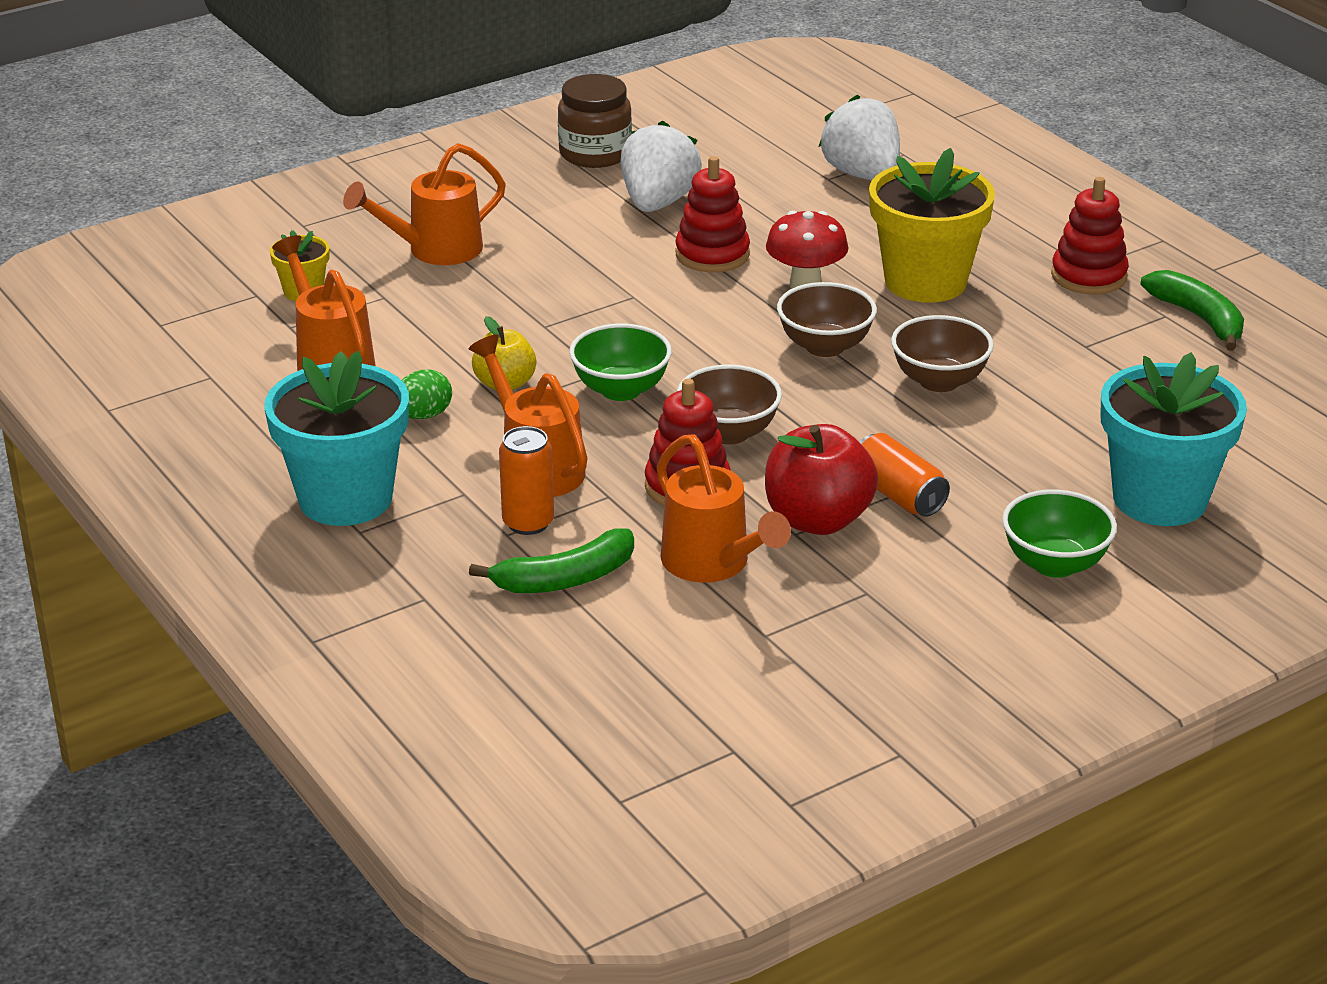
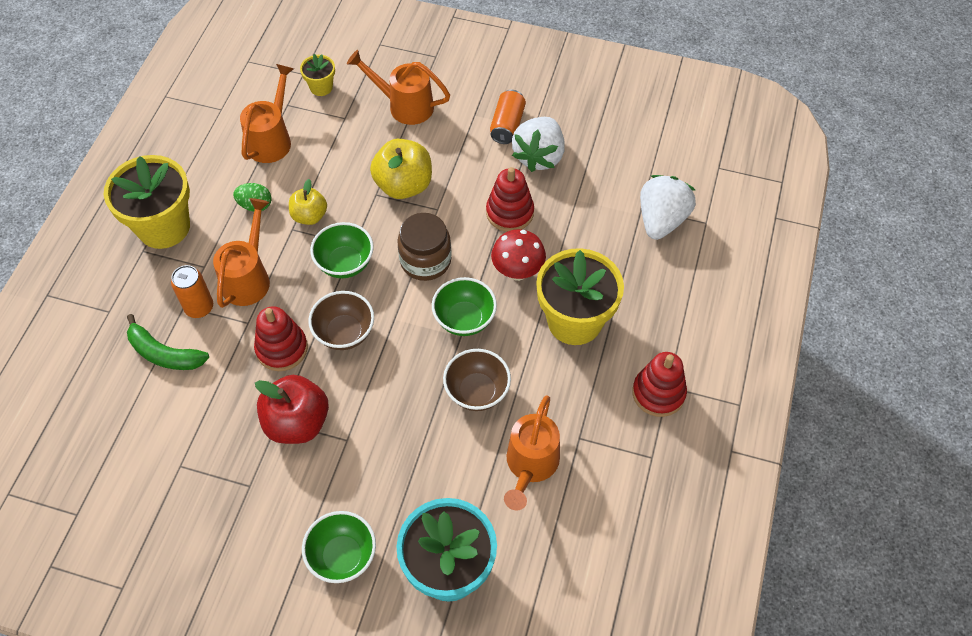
camera: 50 degrees right, 25 degrees up
(345, 498) = (164, 227): turquoise flower pot -> yellow flower pot
(561, 302) = (404, 185): none -> yellow apple
(595, 153) = (562, 98): brown jar -> brown jar (425, 261)
(658, 203) = (539, 156): white strawberry -> white strawberry turned 135 degrees clockwise
(712, 564) = (223, 404): orange watering can -> orange watering can (530, 465)
(825, 346) = (464, 319): brown bowl -> green bowl
(898, 495) = (349, 443): orange can -> orange can (507, 125)
(1199, 318) = (665, 476): green banana -> none

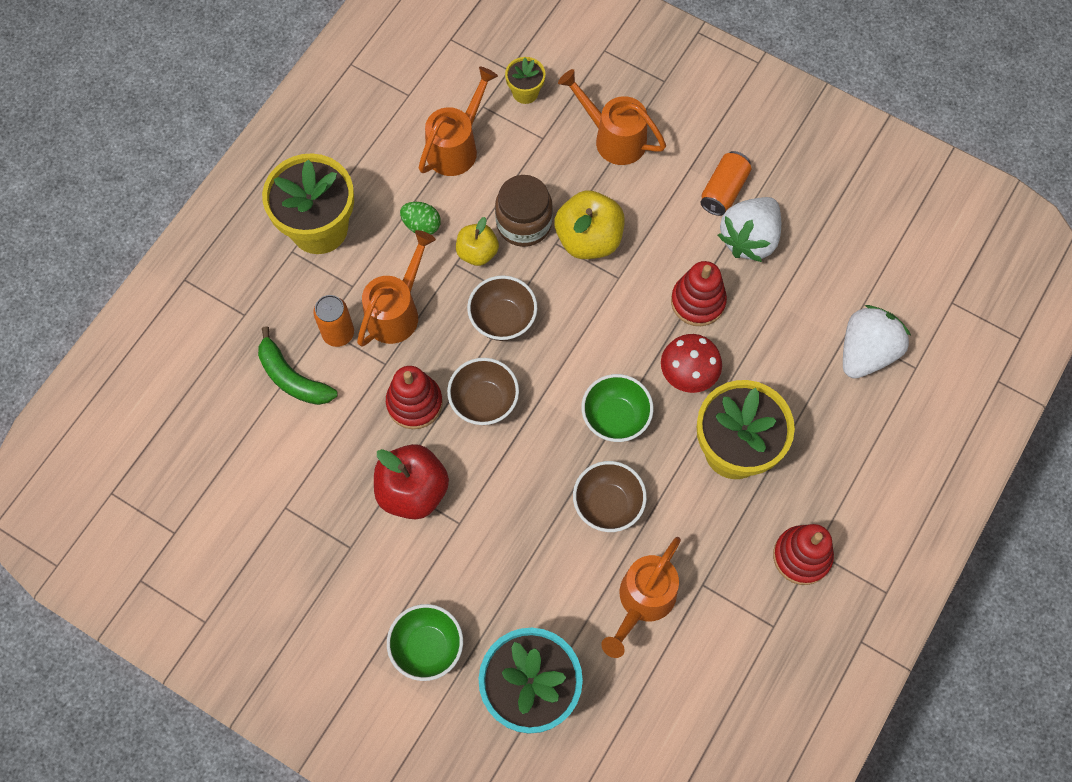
camera: 15 degrees right, 10 degrees up
(345, 263) = (503, 320): green bowl -> brown bowl
(425, 261) = (590, 338): brown jar -> brown jar (524, 223)

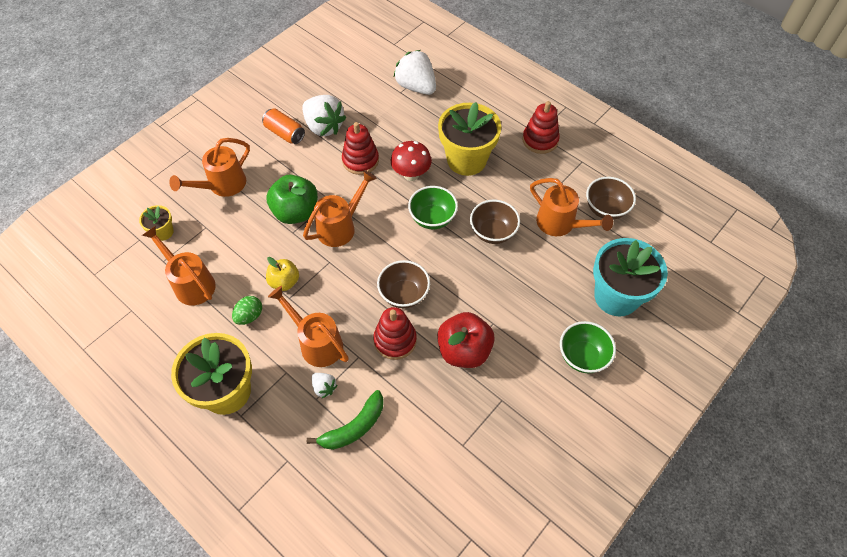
camera: 80 degrees left, 10 degrees down
(338, 333) = (324, 387): orange can -> white strawberry
(503, 320) = (343, 273): brown bowl -> brown bowl (606, 209)
(524, 223) = (270, 249): brown jar -> none
(576, 300) = (340, 227): none -> orange watering can
(588, 239) = (296, 212): yellow apple -> green apple

